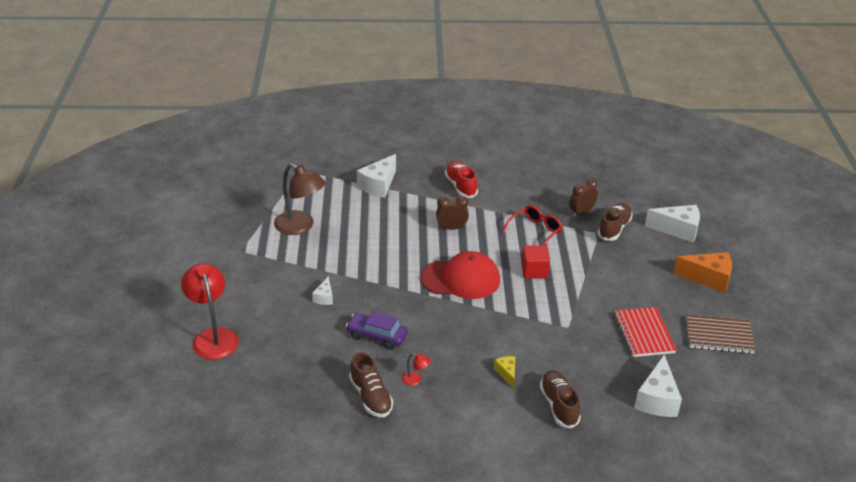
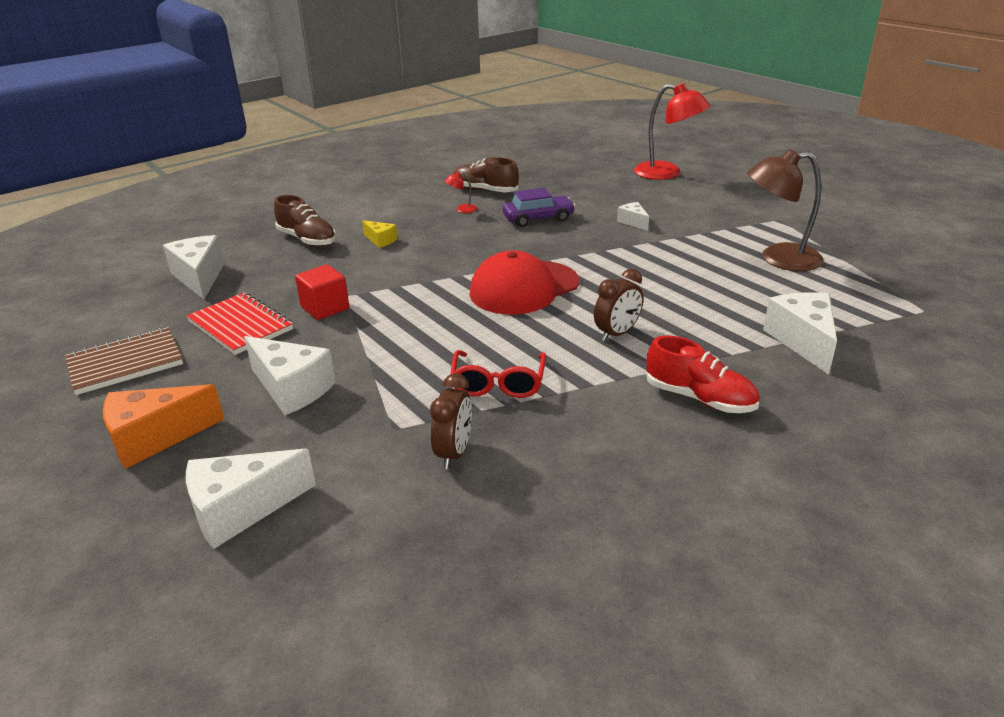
camera: 145 degrees right, 5 degrees down
(534, 271) = (443, 333): red cube -> red cube (325, 308)
(614, 228) = (371, 451): brown shoe -> none
(633, 275) = (292, 389): none -> white cheese

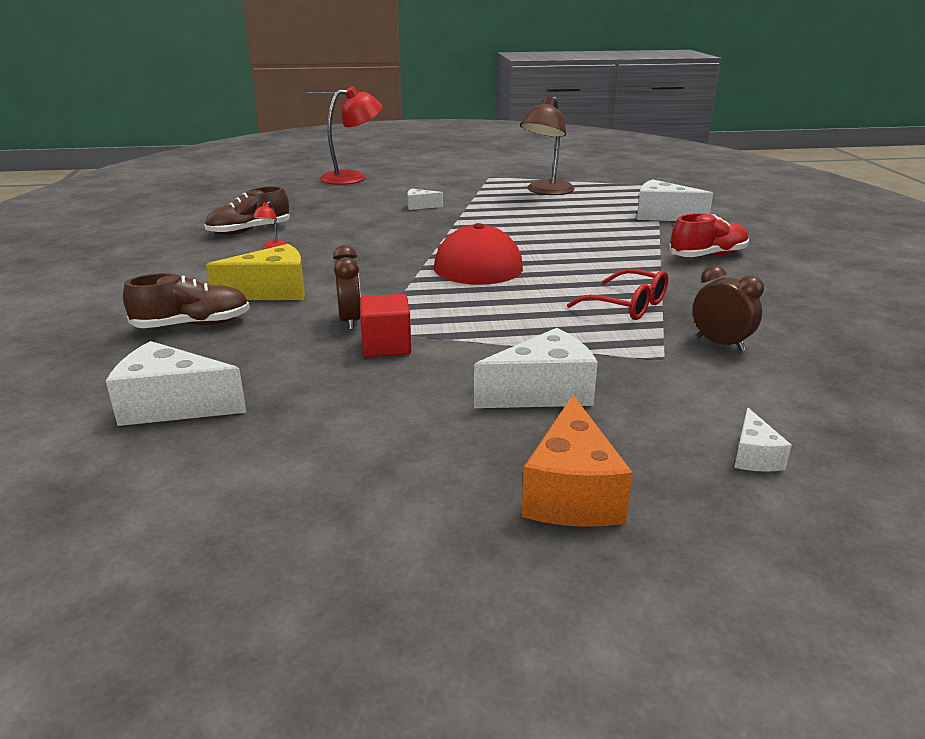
camera: 60 degrees left, 5 degrees down
(125, 363) = (350, 495): brown notebook -> none
(241, 326) = (358, 399): red notebook -> none
(241, 510) = (754, 456): white cheese -> white cheese, size x0.53
(380, 240) = (272, 292): yellow cheese -> yellow cheese, size x1.88
(538, 218) = (353, 228): purple car -> none
(617, 334) = (594, 254): brown clock -> brown clock (350, 321)

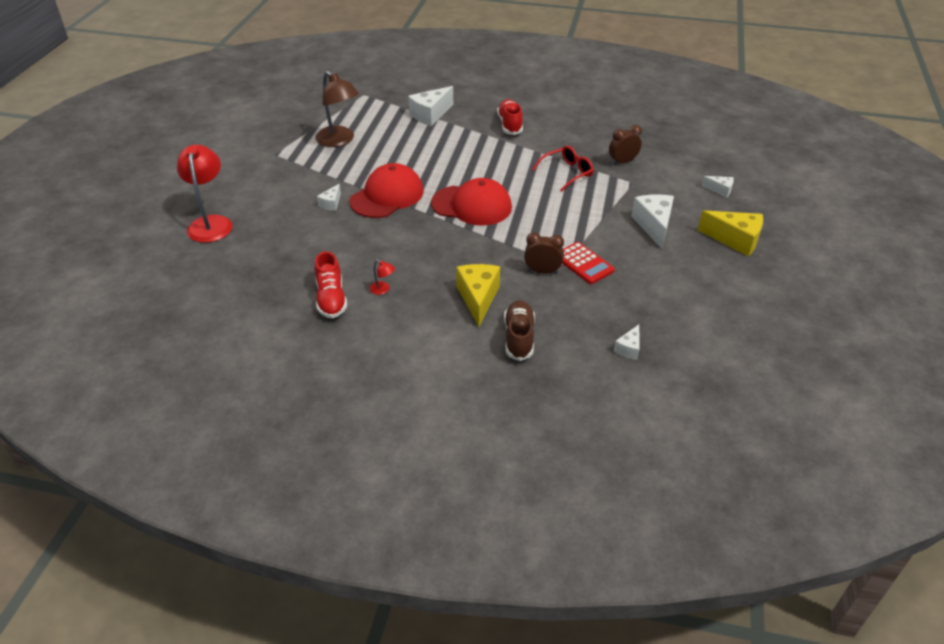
camera: 70 degrees left, 15 degrees up
(172, 406) = (629, 349): white cheese -> white cheese, size x0.53
(249, 231) = (331, 299): brown shoe -> red shoe
(386, 346) = (583, 263): red cube -> red calculator
(457, 223) = (387, 196): none -> red cap
(572, 493) = (735, 240): orange cheese -> yellow cheese

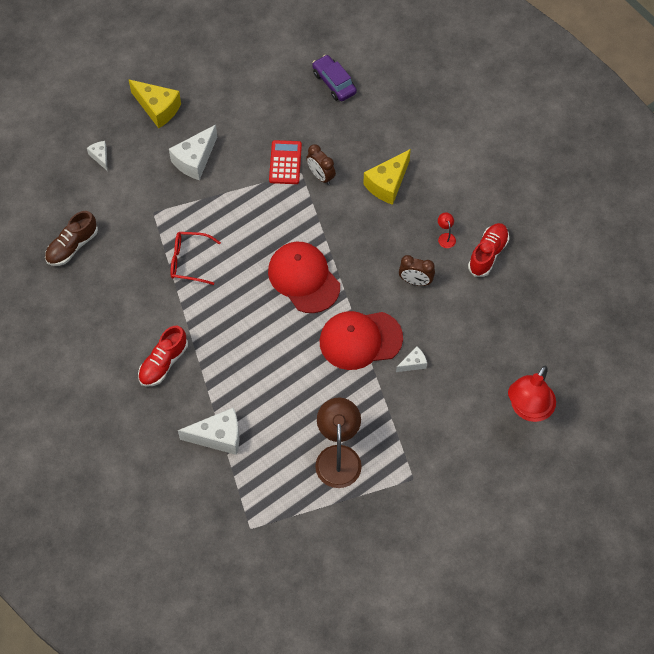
camera: 140 degrees left, 20 degrees up
(519, 337) = (392, 136): brown shoe -> brown shoe (72, 246)
(622, 162) = (130, 241): brown clock -> brown clock (415, 281)
(629, 349) = (334, 83): white cheese -> purple car
(735, 240) = (157, 108): yellow cheese -> yellow cheese turned 150 degrees clockwise

